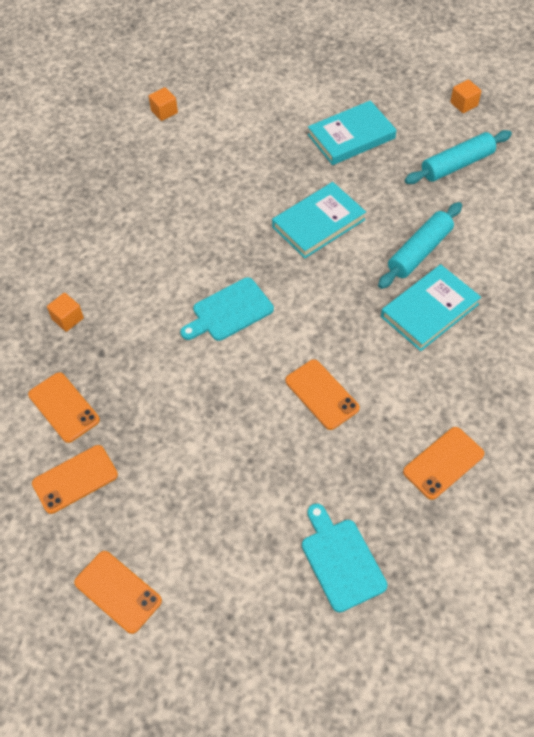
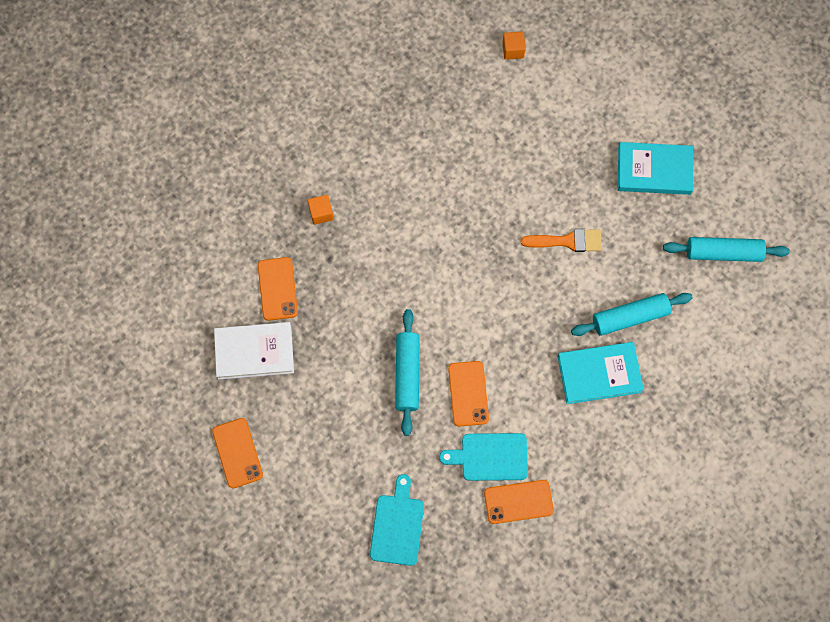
camera: 30 degrees right, 15 degrees up
(75, 479) = (254, 352): orange phone -> white book
(229, 311) = (445, 280): turquoise cutting board -> turquoise cutting board (490, 457)
(249, 411) = (407, 374): none -> turquoise rolling pin
(318, 223) = (567, 241): turquoise book -> orange brush
(464, 104) = (777, 194): orange cube -> none

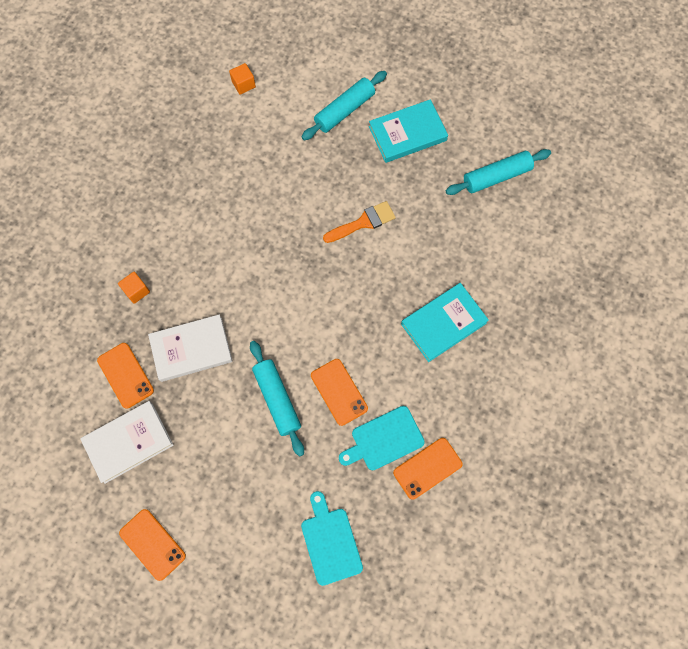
camera: 25 degrees left, 0 degrees up
(348, 291) = (191, 349): none -> white book
(630, 317) = (446, 263): turquoise rolling pin -> turquoise rolling pin (344, 110)

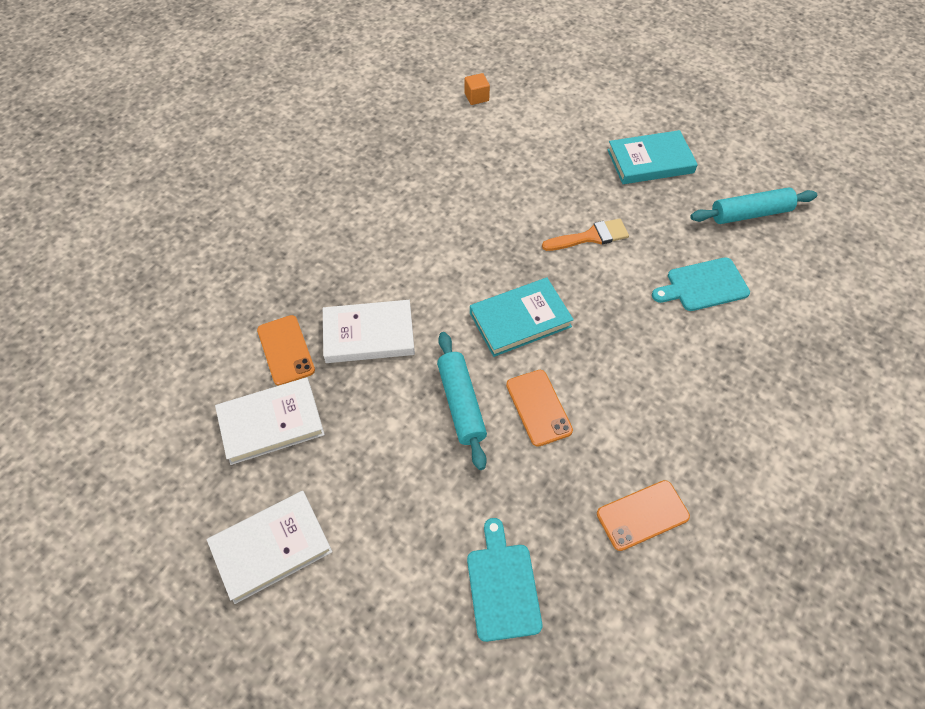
camera: 10 degrees right, 15 degrees down
(136, 291) = (319, 267): orange cube -> none
(152, 544) = (271, 547): orange phone -> white book
(344, 110) = (582, 132): turquoise rolling pin -> none
(384, 439) = (589, 471): turquoise cutting board -> turquoise cutting board (703, 285)
(443, 323) = (676, 352): turquoise book -> turquoise book (520, 320)

